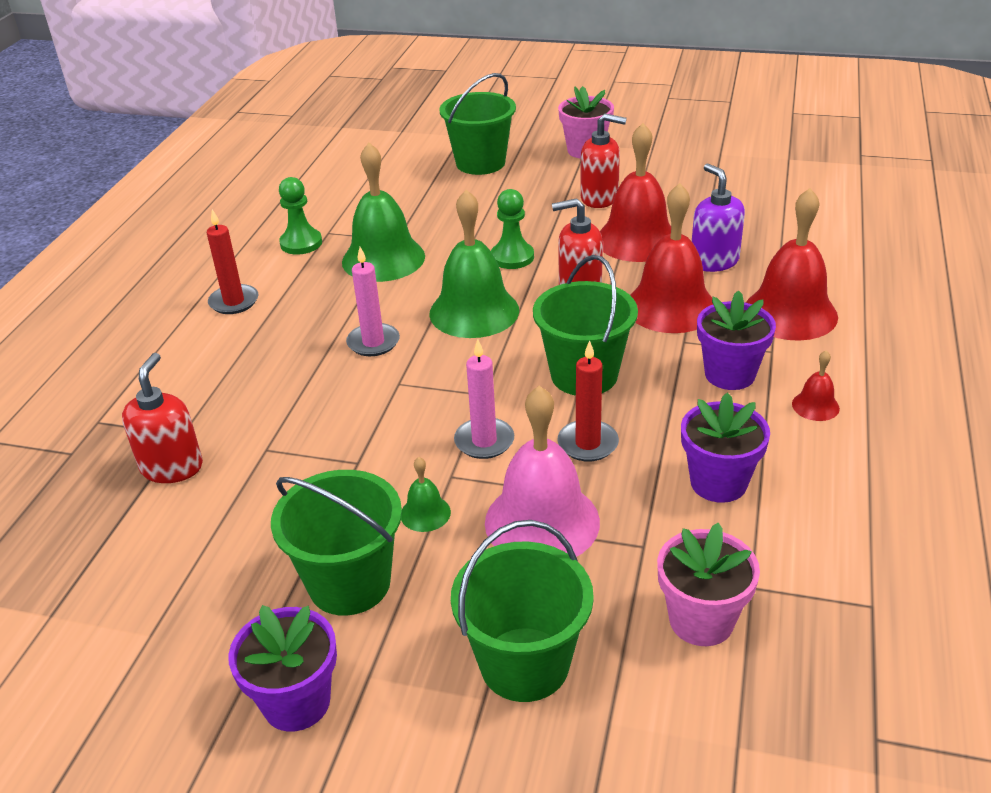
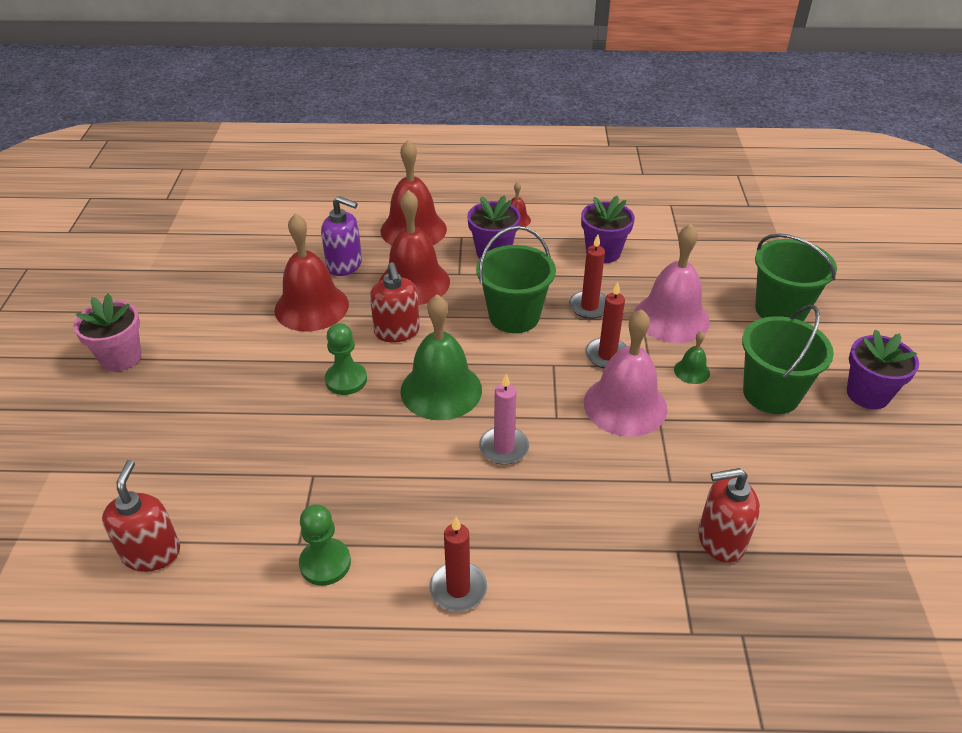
camera: 105 degrees left, 5 degrees up
(383, 259) = (355, 476): green bell -> none
(392, 439) = (625, 405): none -> pink bell
(480, 163) = (135, 438): green bucket -> none
(484, 441) = (607, 355): pink candle -> red candle
(599, 198) = (232, 336): red soap dispenser -> red soap dispenser (151, 552)
(701, 620) = (712, 254): pink flower pot -> none
(714, 261) = (345, 265): purple soap dispenser -> purple soap dispenser turned 120 degrees counterclockwise

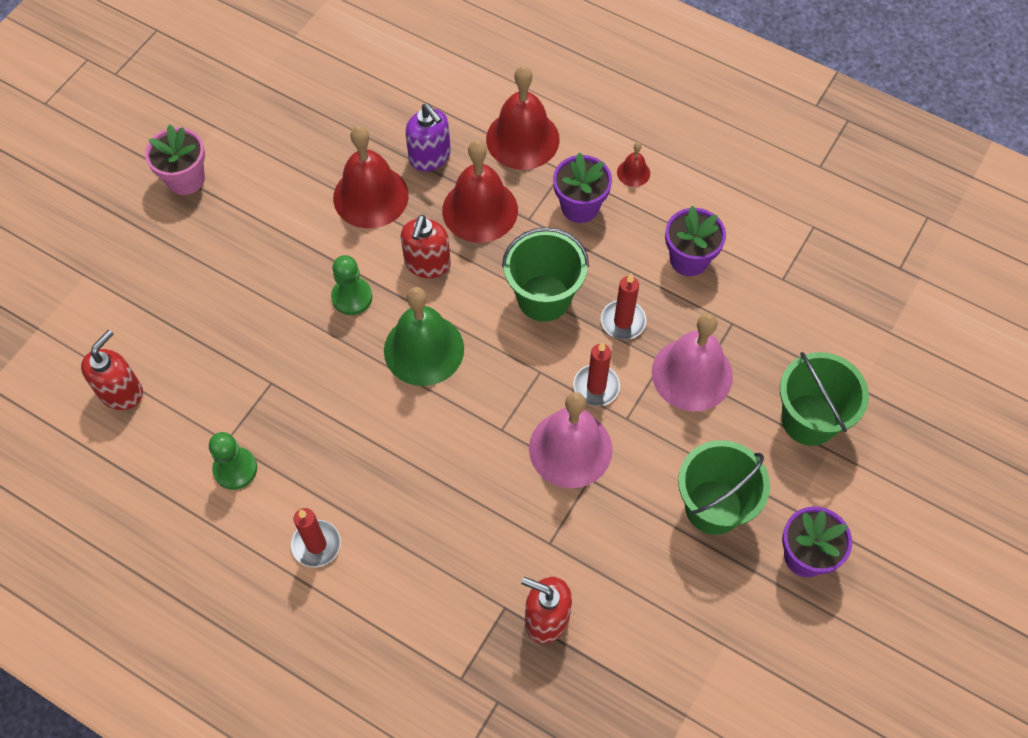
camera: 30 degrees right, 20 degrees up
(504, 448) = (436, 437): pink candle -> none
(691, 371) = (660, 444): green bell -> none

